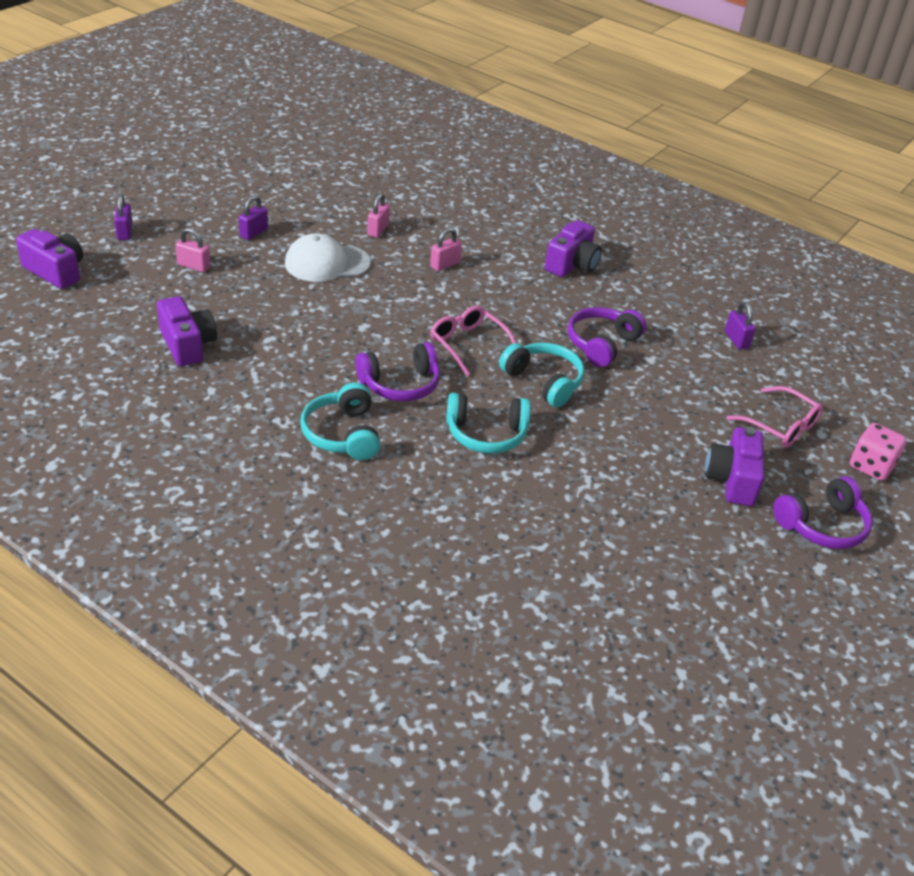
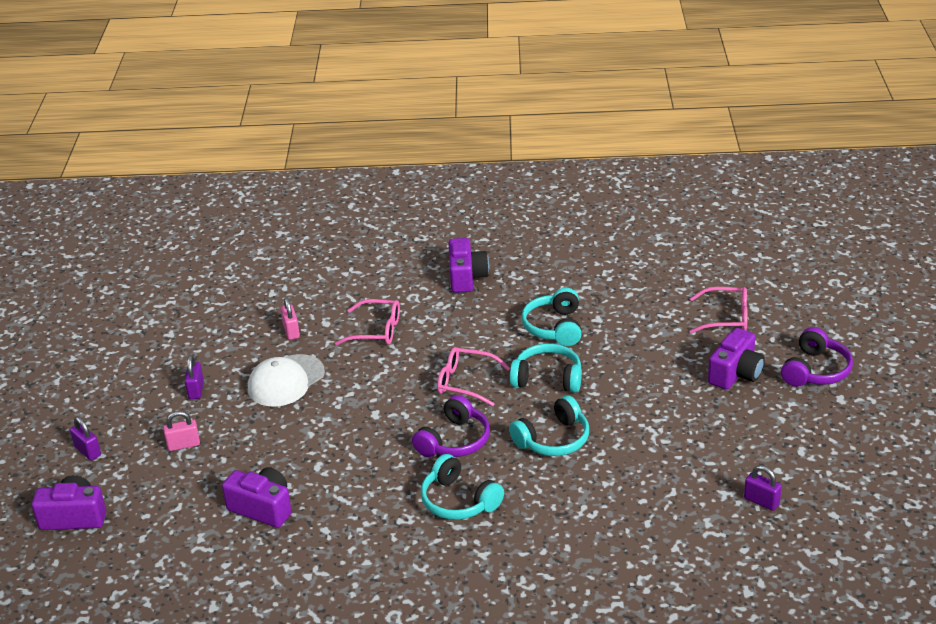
camera: 30 degrees left, 5 degrees down
(445, 265) = (376, 330): pink padlock -> pink glasses
(601, 344) = (554, 327): purple headphones -> turquoise headphones
(732, 480) = (735, 373): purple camera -> purple camera turned 120 degrees counterclockwise
(736, 340) = (636, 271): purple padlock -> purple padlock (761, 501)
(871, 466) = (804, 313): pink dice -> none

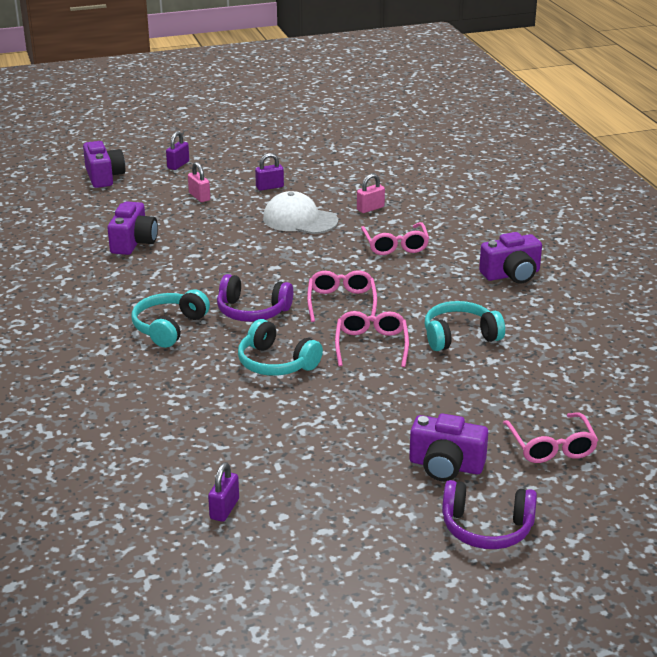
camera: 70 degrees right, 5 degrees down
(547, 378) = (371, 345): turquoise headphones -> pink glasses

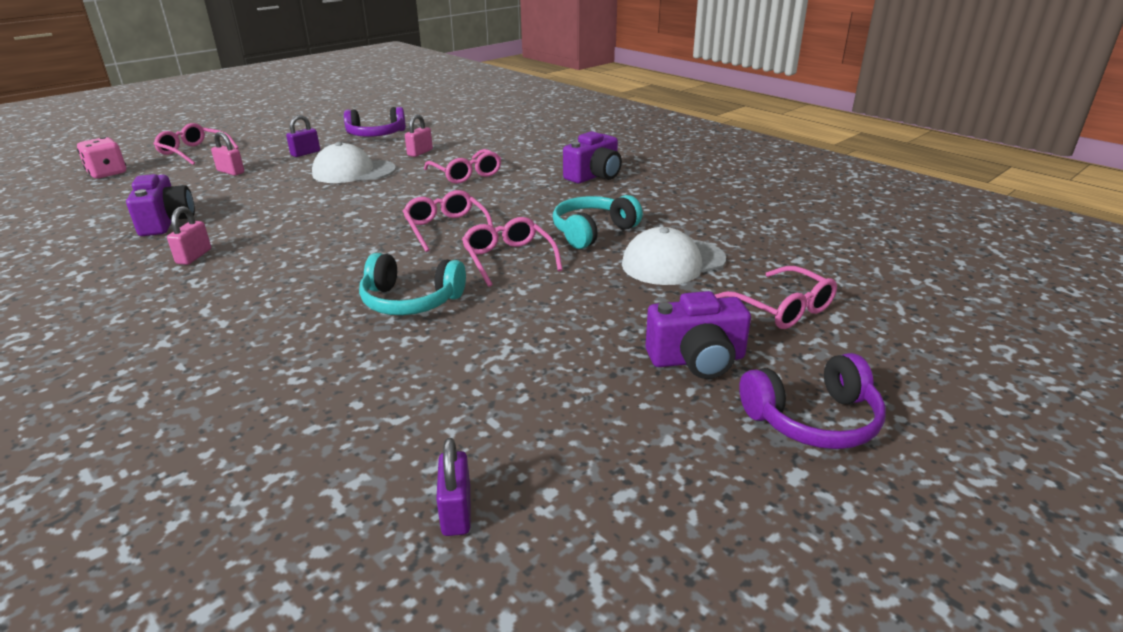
camera: 25 degrees left, 0 degrees up
(104, 177) = (107, 173): purple camera -> pink dice
(143, 282) = (194, 256): none -> pink padlock
(169, 327) = (249, 294): turquoise headphones -> none
(178, 165) = (194, 152): purple padlock -> pink glasses
(252, 311) = (349, 256): purple headphones -> purple headphones (376, 135)
(502, 383) = (673, 262): none -> white cap

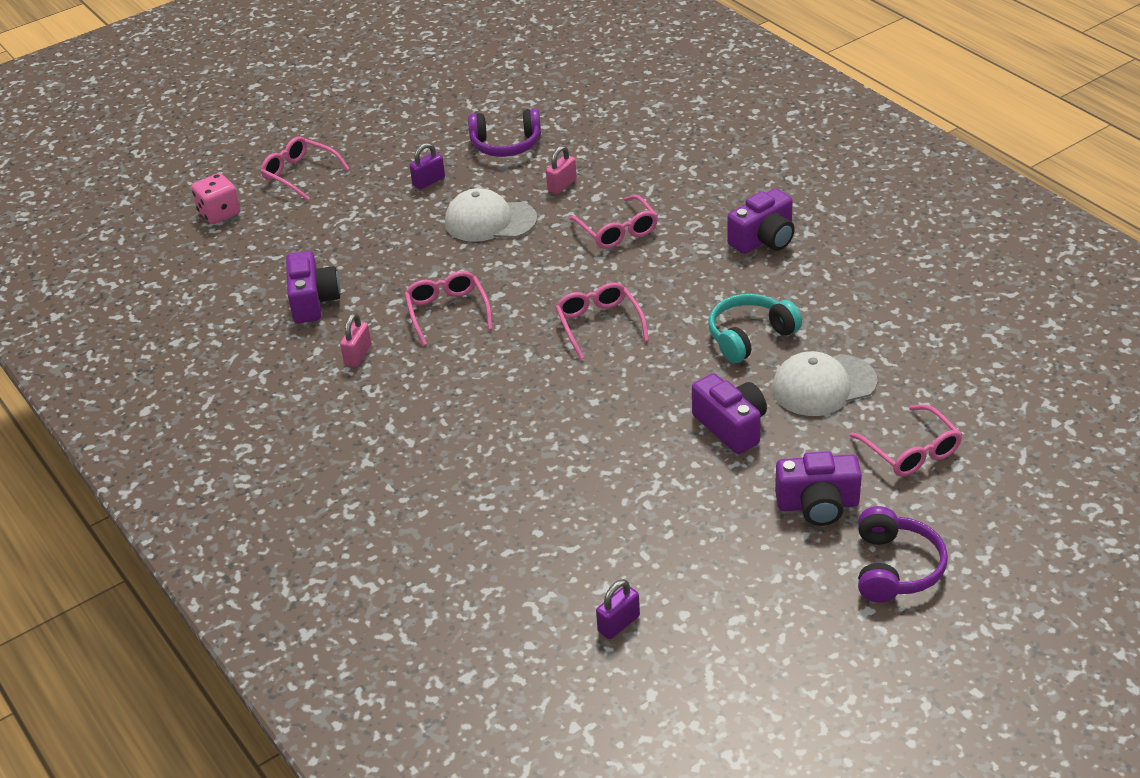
camera: 10 degrees right, 10 degrees up
(230, 172) = (353, 216): pink padlock -> none
(410, 301) = (571, 425): turquoise headphones -> none
(456, 511) = (619, 624): purple padlock -> purple padlock turned 45 degrees clockwise
(509, 259) = (662, 373): pink glasses -> pink glasses (447, 312)
(585, 296) = (731, 426): none -> purple camera
(813, 420) = (895, 568): purple headphones -> purple headphones turned 75 degrees counterclockwise

